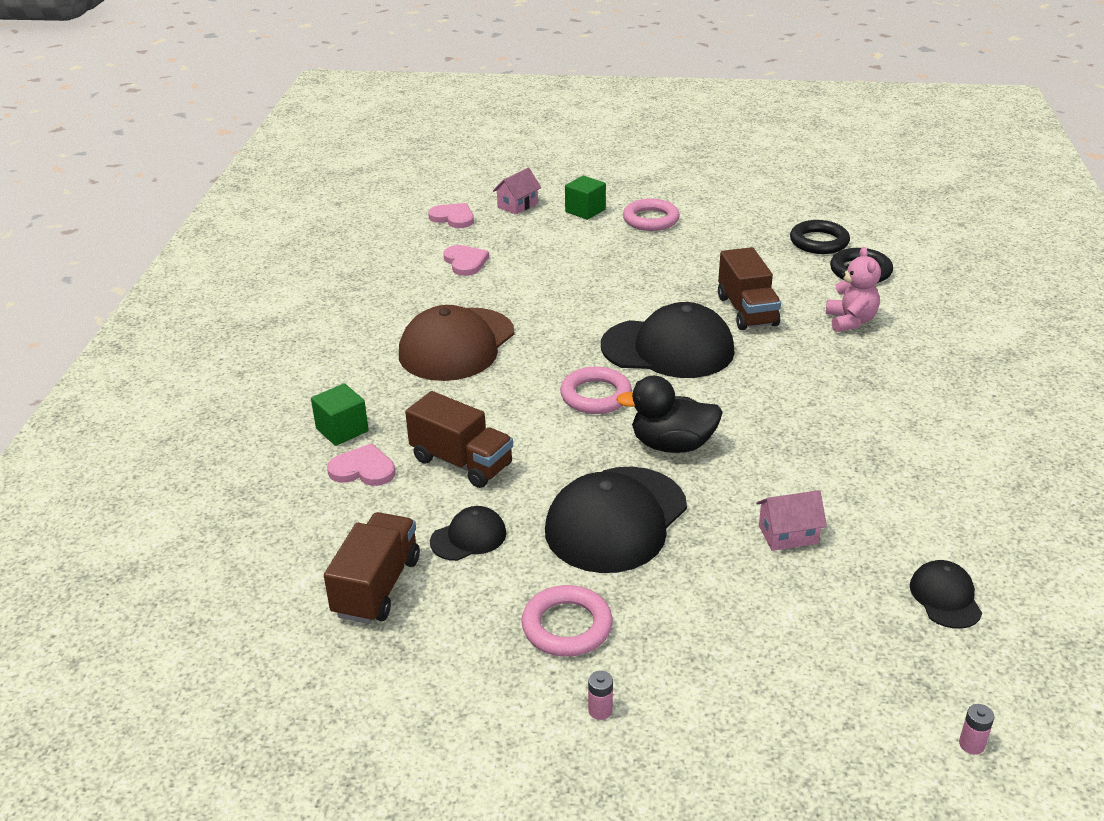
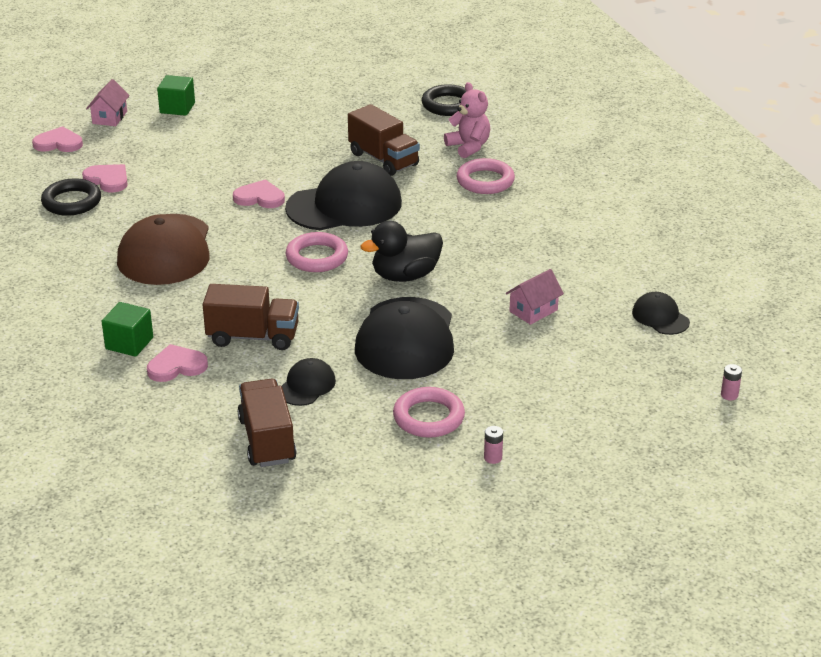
camera: 30 degrees left, 0 degrees up
(590, 317) = (260, 197): none -> pink heart
(651, 219) = (243, 102): pink ring -> pink ring (485, 181)
(819, 242) = (398, 88): black ring -> black ring (72, 202)

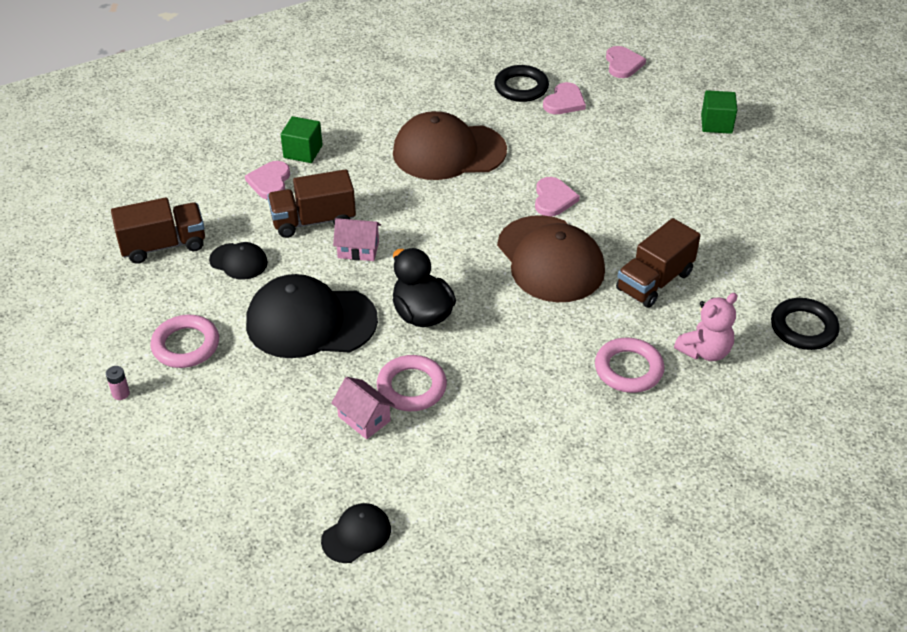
camera: 85 degrees right, 10 degrees up
(110, 117) = (681, 85): pink house -> pink house (358, 250)
(176, 366) = (270, 182): pink heart -> pink heart turned 150 degrees counterclockwise
(253, 337) = (313, 221): brown truck -> brown truck turned 75 degrees clockwise
(317, 257) = (449, 248): pink ring -> pink ring (411, 387)
(344, 205) = (550, 259): black cap -> brown cap
(729, 395) = (205, 596): pink battery -> none

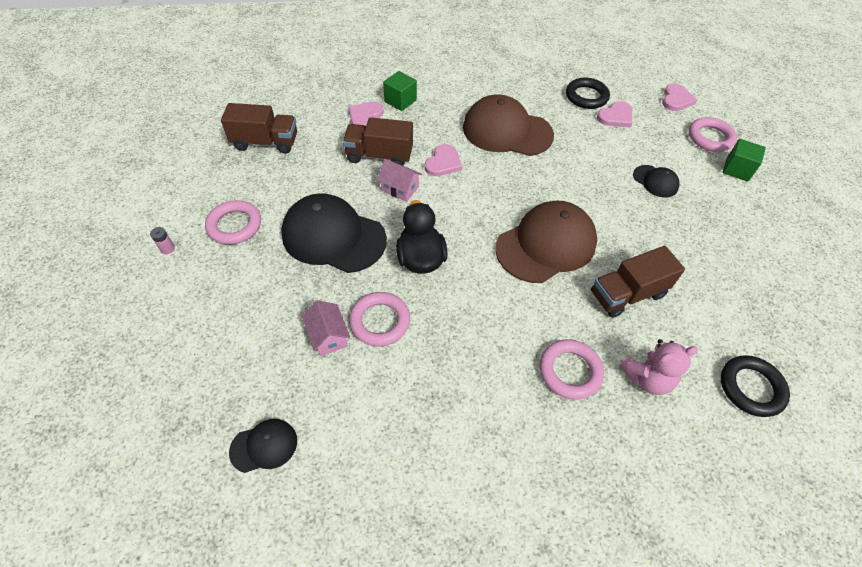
camera: 20 degrees right, 10 degrees up
(238, 261) = (309, 171): black cap -> black cap (655, 181)
(550, 259) = (546, 245): brown cap -> brown cap turned 120 degrees counterclockwise
(553, 199) = (572, 193): pink heart -> pink heart (443, 163)
(676, 97) = (710, 138): none -> pink ring

